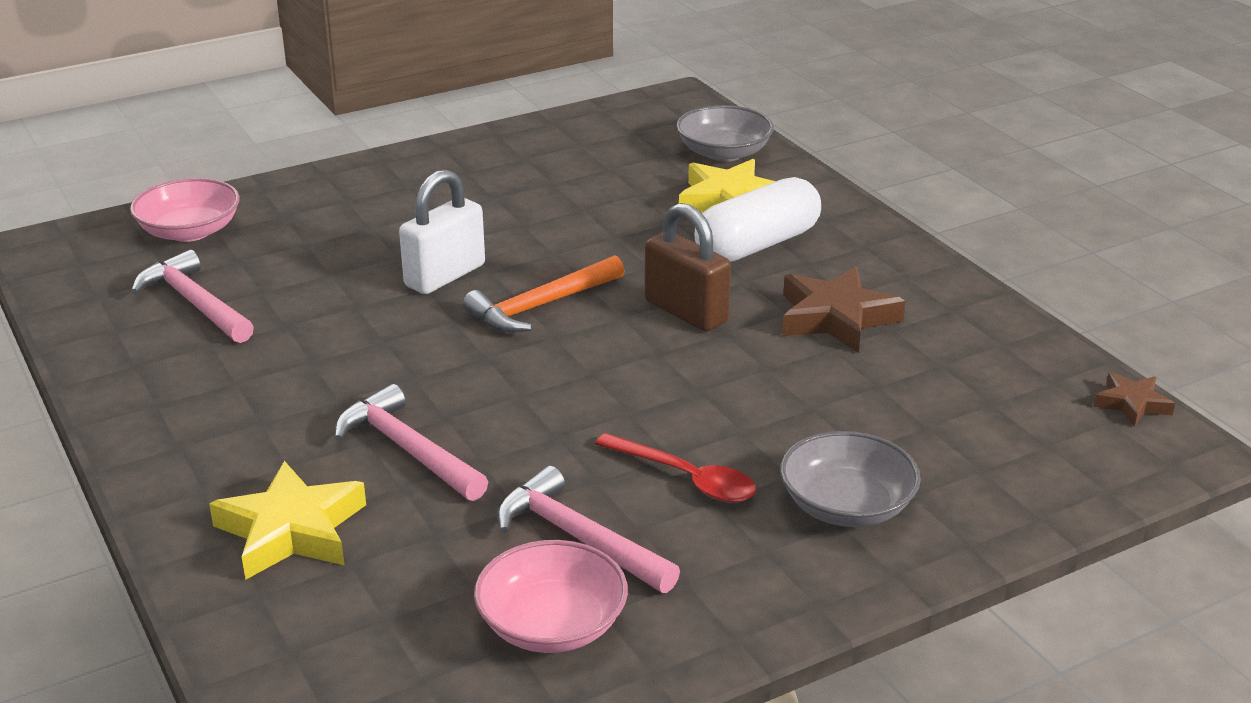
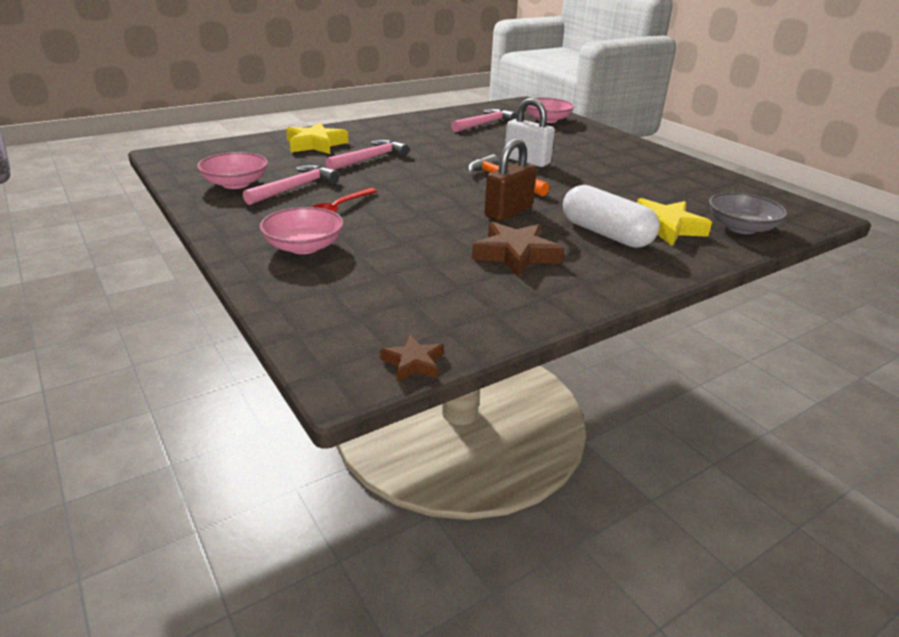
camera: 85 degrees right, 0 degrees up
(846, 506) = (304, 246): grey bowl -> pink bowl

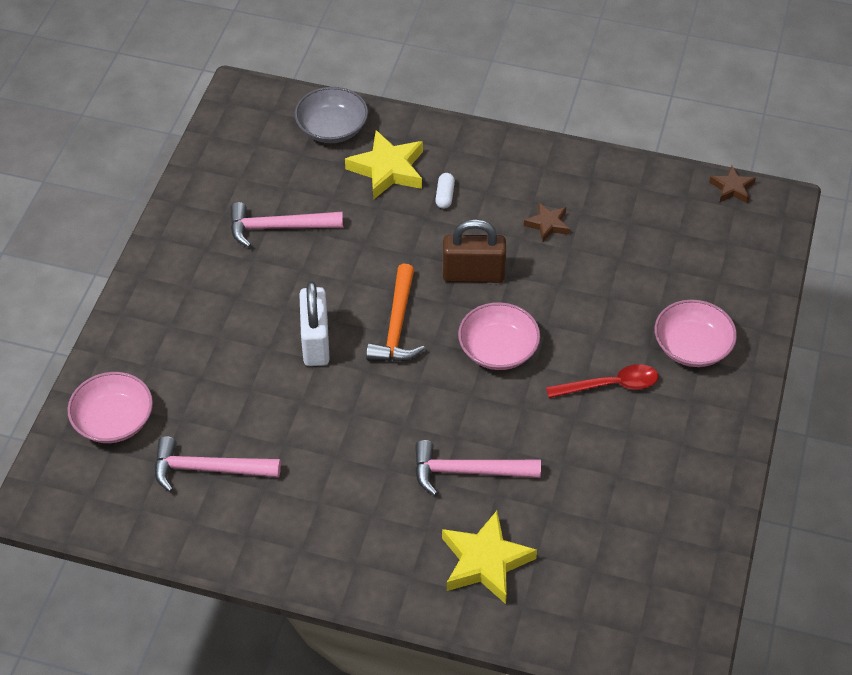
camera: 130 degrees left, 20 degrees up
(236, 183) = (661, 512): pink bowl -> pink bowl (498, 349)
(295, 188) = (611, 457): pink hammer -> pink hammer (278, 227)
(515, 254) = (547, 224): brown star -> brown star, size x0.56
(605, 234) = (444, 196): white capsule -> white capsule, size x0.41

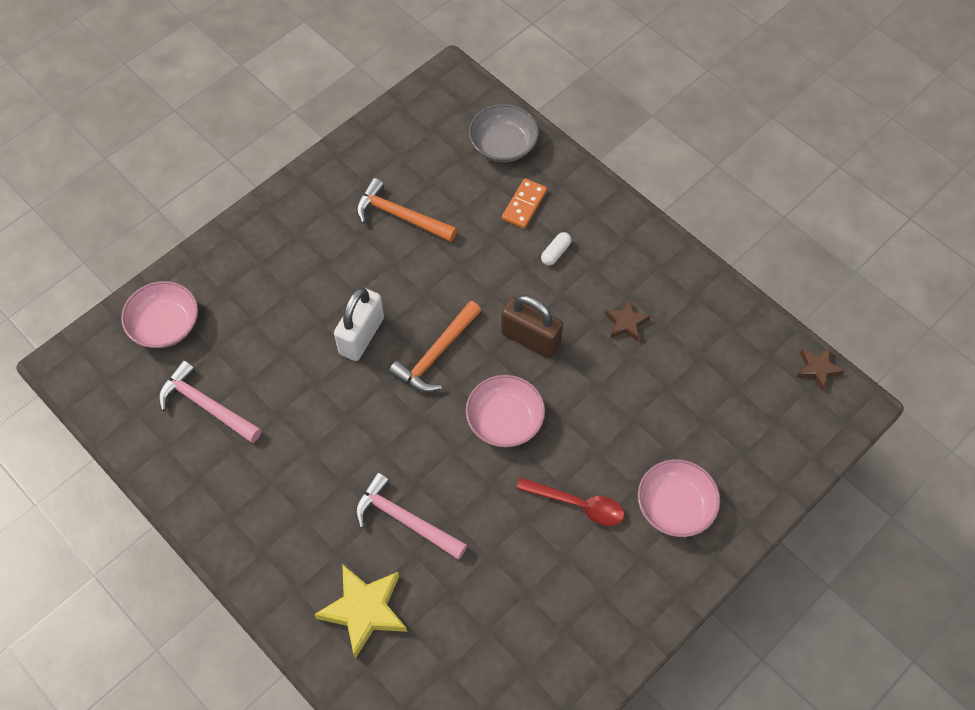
camera: 30 degrees right, 10 degrees up
(278, 227) = (400, 216): pink hammer -> orange hammer
(387, 169) = (524, 205): yellow star -> orange domino

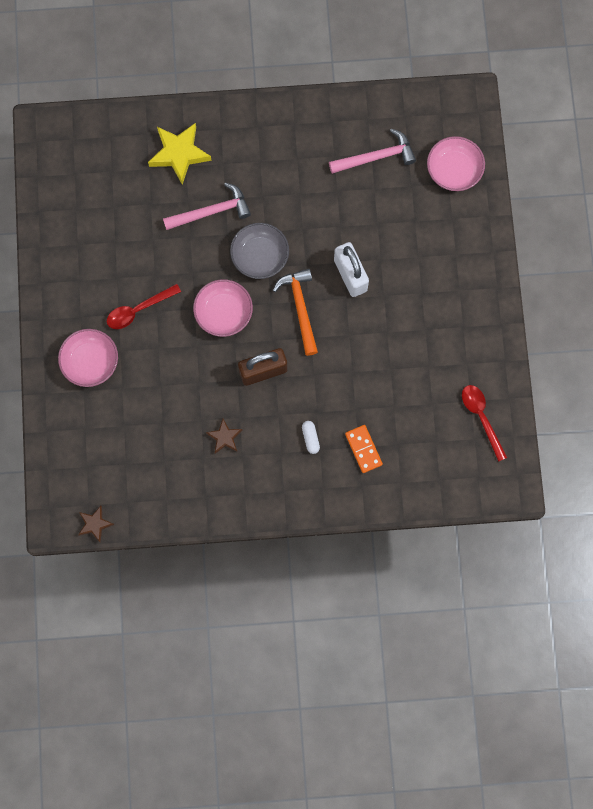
camera: 130 degrees right, 15 degrees up
(400, 216) = (420, 364): orange hammer -> none
(407, 138) = (481, 418): none -> red spoon
(503, 145) = (423, 476): grey bowl -> grey bowl (260, 256)

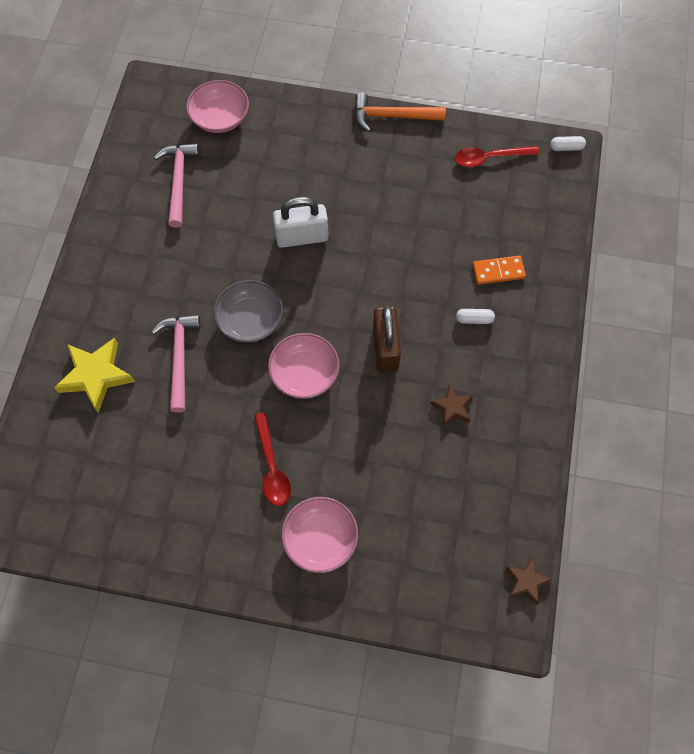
camera: 75 degrees left, 10 degrees down
(300, 308) = (323, 294): orange hammer -> orange hammer (392, 116)
(514, 485) = (566, 147): none -> white capsule

